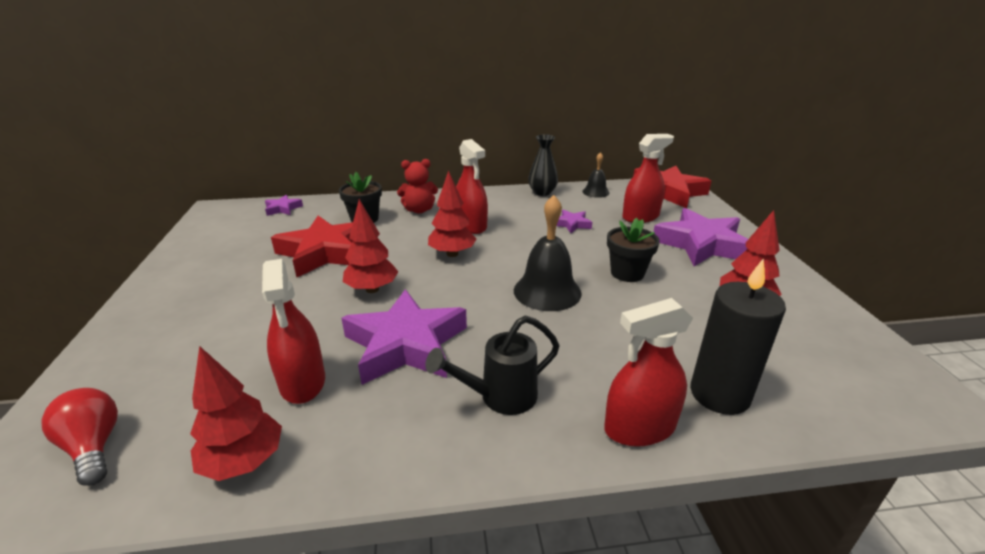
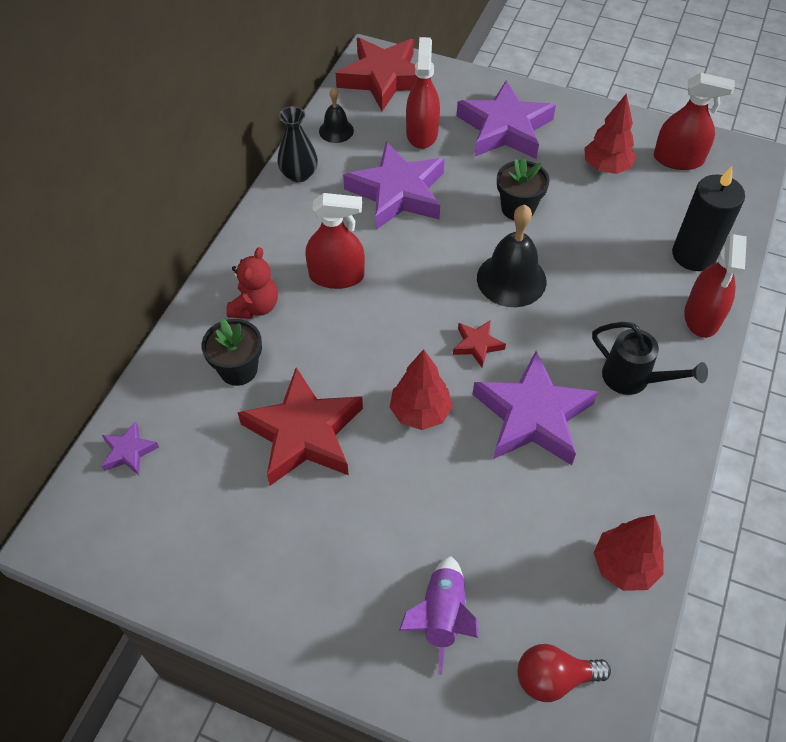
camera: 60 degrees left, 25 degrees up
(167, 356) = (442, 616): none -> purple rocket
(302, 382) = (545, 507): red spray bottle -> red spray bottle (678, 159)
(452, 254) = (391, 319): red tree -> none
(461, 295) = (477, 345): none -> red star
(499, 397) = (633, 379): black watering can -> black watering can turned 60 degrees counterclockwise
(572, 224) = (397, 193): purple star -> purple star, size x2.21

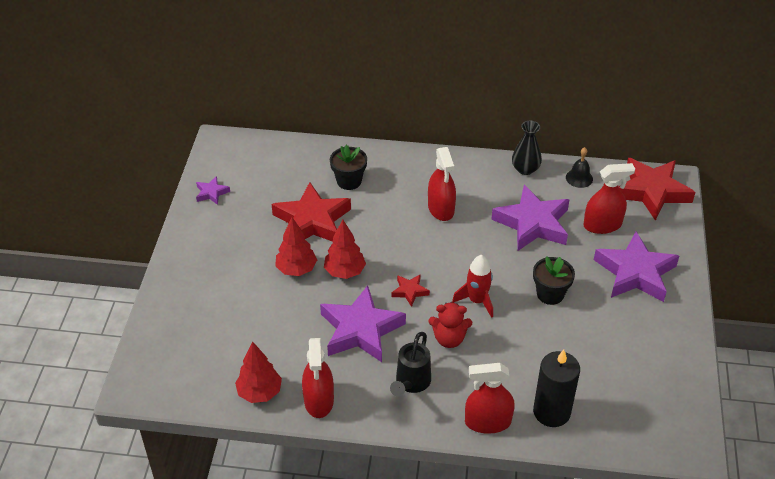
camera: 75 degrees right, 10 degrees down
(129, 451) = (278, 152): purple star -> purple star (211, 193)
(255, 306) = (400, 176): red teddy bear -> red teddy bear (449, 339)
(442, 616) = (207, 307): purple rocket -> none
(511, 279) = (477, 301): black bell -> red rocket
(553, 678) = (179, 365): red light bulb -> none
(606, 167) = (624, 344): red tree -> red tree (296, 269)
(678, 159) = (661, 393): red spray bottle -> red spray bottle (319, 400)

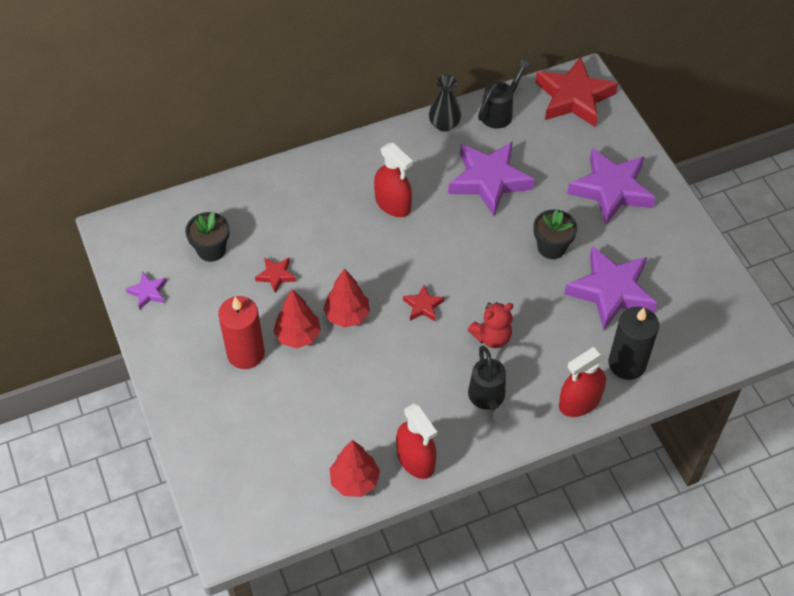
camera: 30 degrees left, 10 degrees up
(248, 264) = (246, 353): none -> red candle
(312, 221) = (276, 275): red star -> red star, size x0.45
(349, 181) = (282, 214): black flower pot -> black flower pot (211, 250)
(361, 330) = (405, 368): purple star -> purple star (611, 291)
(477, 301) = (491, 286): red rocket -> none
(579, 178) = (500, 112): black bell -> black watering can
(602, 225) = (552, 153): red spray bottle -> none

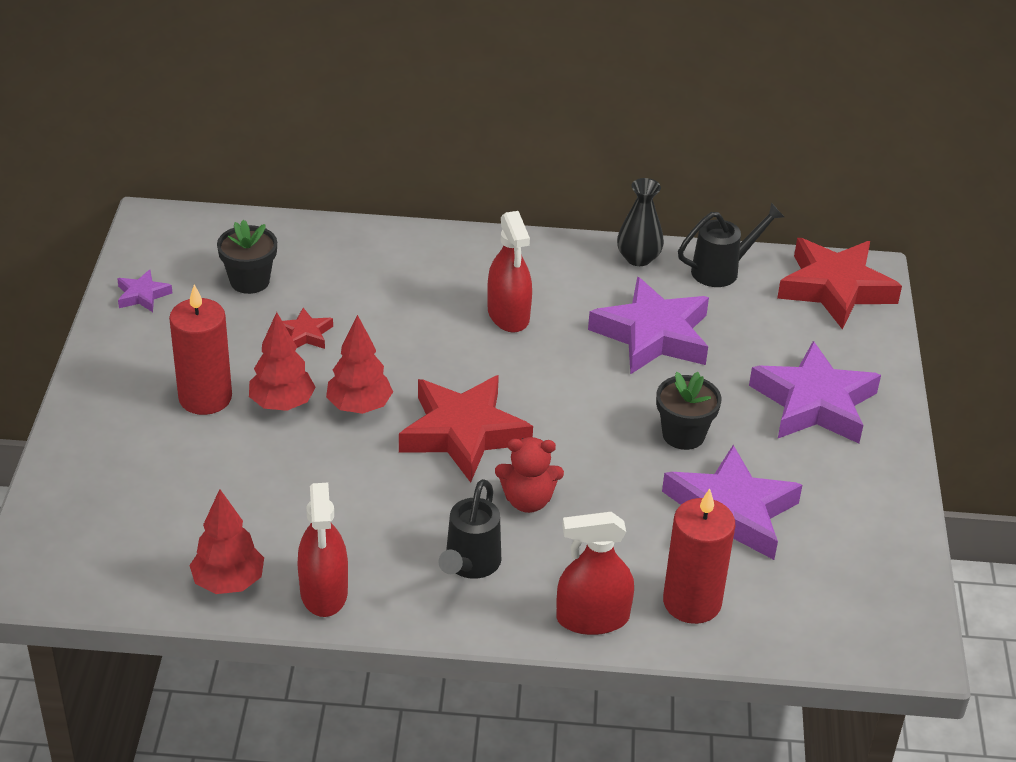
camera: 25 degrees right, 15 degrees down
(423, 306) = (463, 433): red star -> red star, size x2.21
(627, 364) = (692, 602): black candle -> red candle

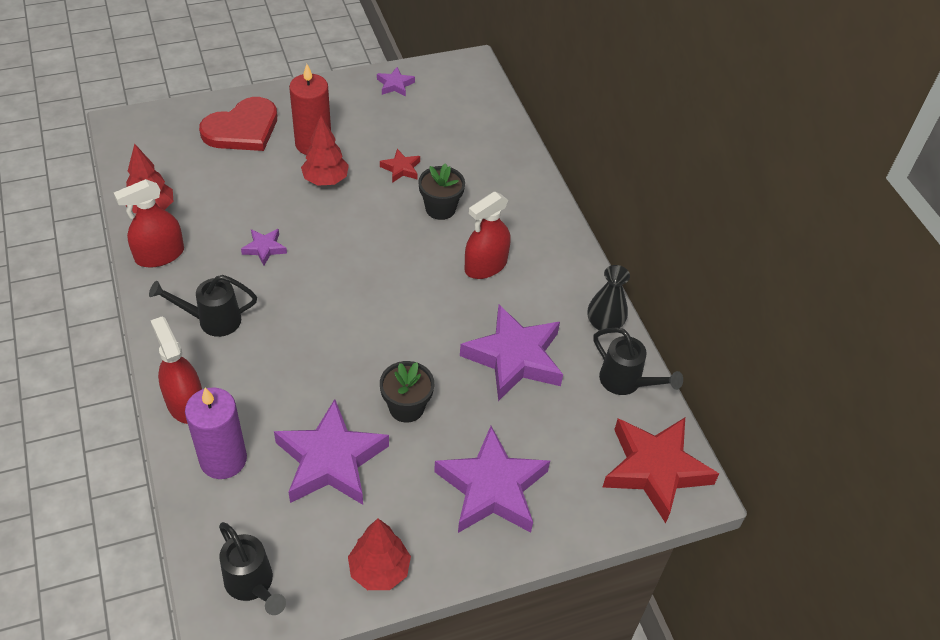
camera: 65 degrees right, 10 degrees up
(126, 457) = (242, 129): none -> red heart
(250, 281) = (439, 126): black flower pot -> black flower pot (440, 208)
(359, 407) = (342, 217): red tree -> red tree (379, 570)
(371, 489) = (264, 248): none -> purple star
(463, 433) = (342, 278): red star -> none
(528, 500) = (290, 333): red teddy bear -> none
(692, 602) = (223, 459): red candle -> purple candle
(869, 615) = (252, 585): none -> black watering can

